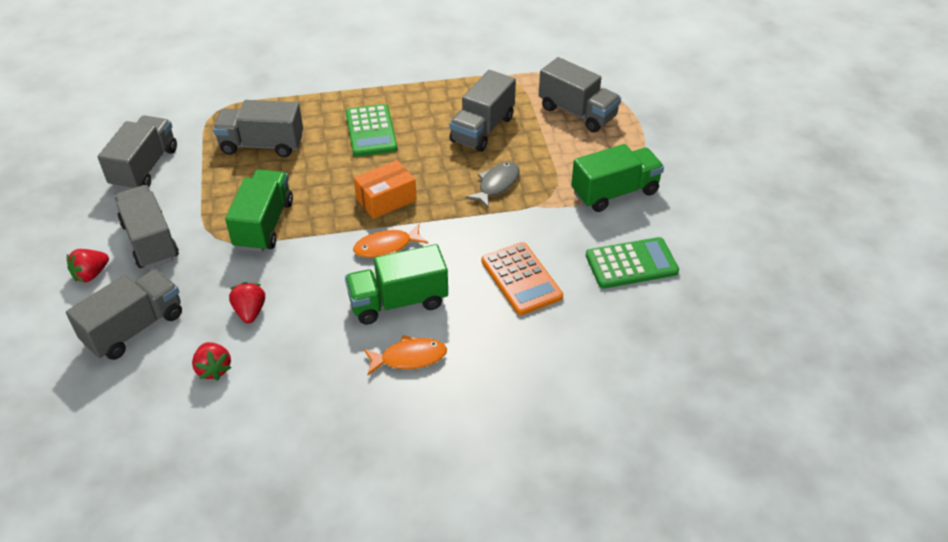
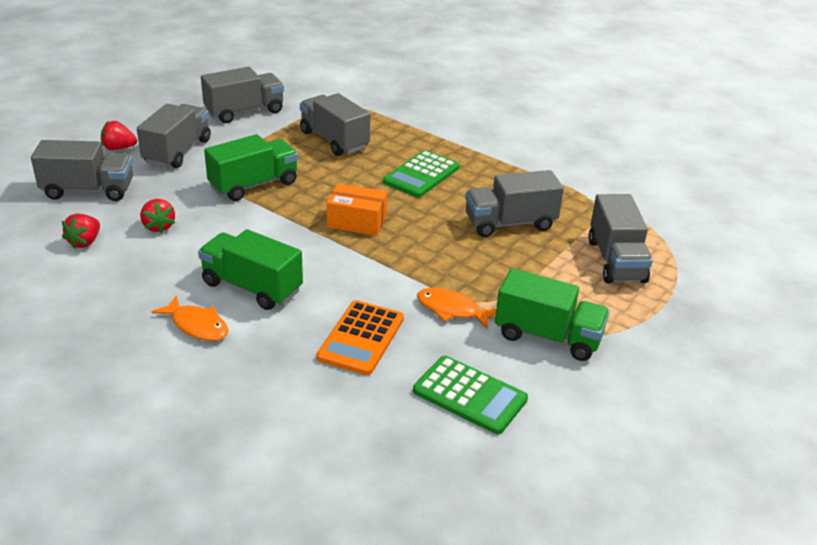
camera: 45 degrees right, 10 degrees down
(250, 312) = (158, 226): red strawberry -> red strawberry turned 120 degrees clockwise
(387, 247) = (305, 250): orange fish -> orange fish (451, 310)
(496, 185) = (455, 265): grey fish -> none

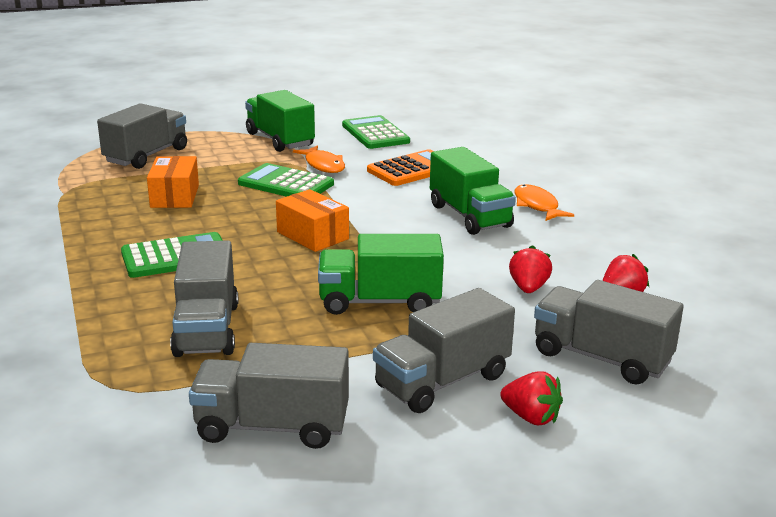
camera: 145 degrees left, 10 degrees down
(449, 270) = (286, 184): none -> green calculator
(510, 223) = (175, 196): grey truck -> orange box

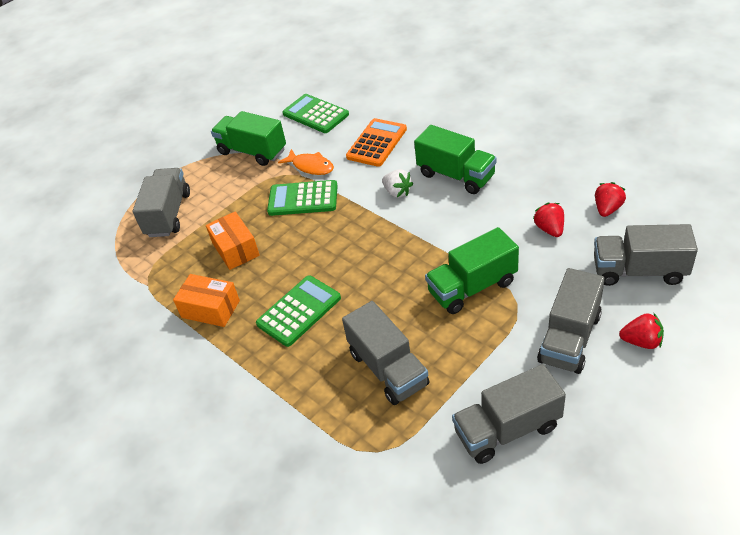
camera: 20 degrees left, 20 degrees up
(312, 235) = (371, 244): orange box -> orange box (210, 309)
(389, 208) = (397, 192): none -> white strawberry
(537, 206) = (489, 145): orange fish -> none

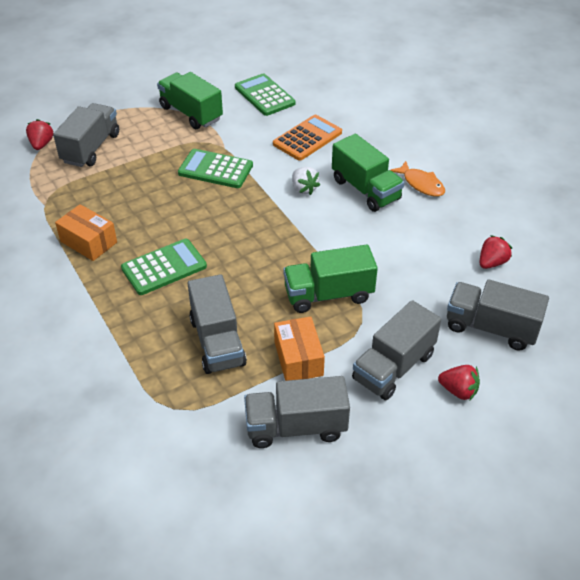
camera: 10 degrees right, 0 degrees up
(235, 249) = (134, 196): orange box -> orange box (298, 358)
(311, 166) = (237, 142): orange fish -> orange fish (421, 184)
(549, 229) = (427, 264): red strawberry -> red strawberry (41, 144)

